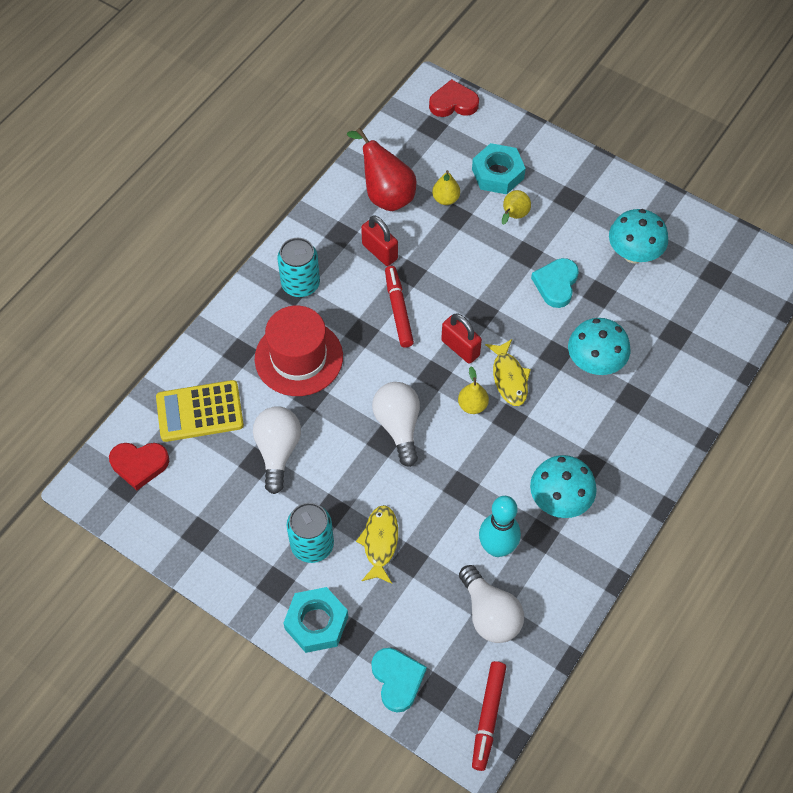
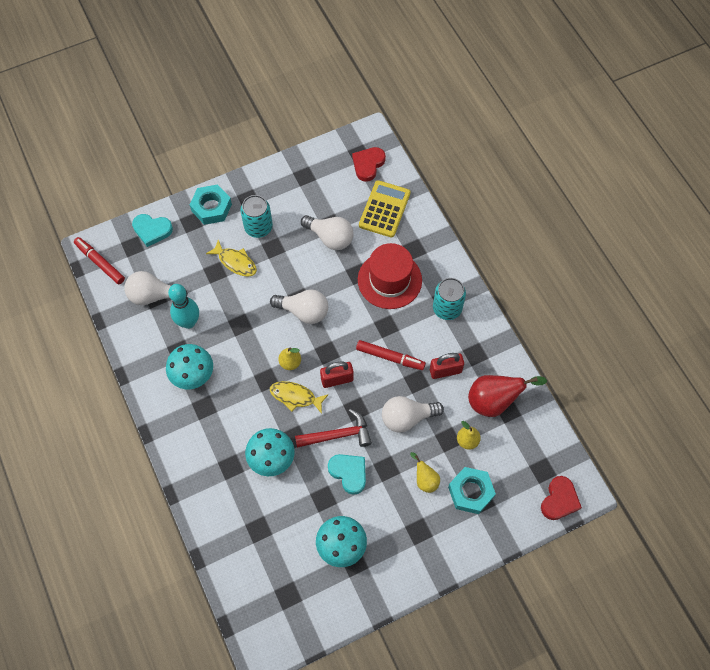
camera: 120 degrees right, 5 degrees up
(458, 261) = (407, 418): none -> white light bulb
(523, 314) = (338, 435): none -> red hammer

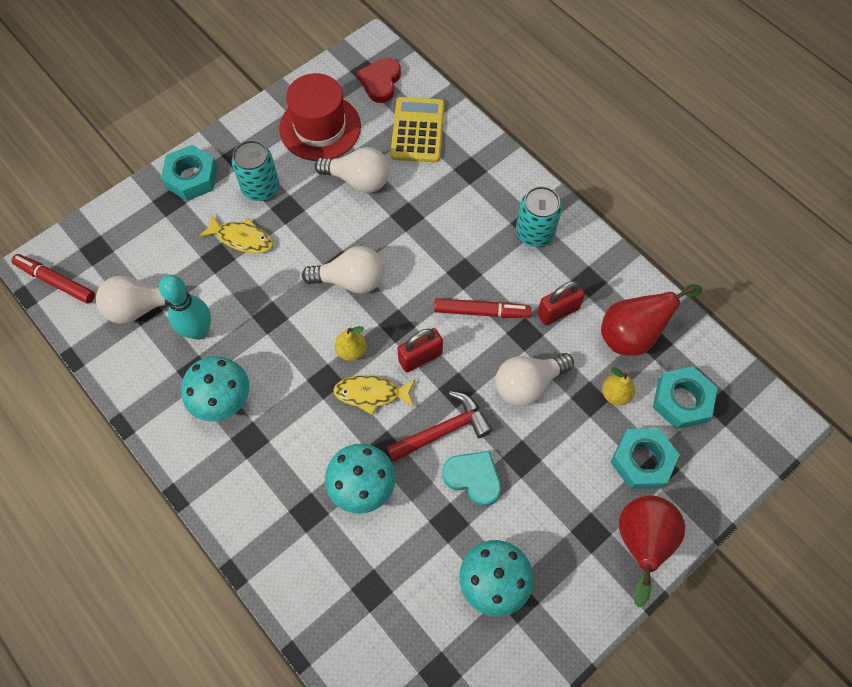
camera: 15 degrees left, 0 degrees up
(152, 230) = (118, 223): turquoise heart -> none
(389, 280) = (450, 215): red hat -> red hat (320, 127)
(425, 480) = (577, 460): yellow pear -> none
(451, 547) = (641, 543): none -> red pear
(513, 457) = (681, 400): none -> turquoise nut
(559, 500) = (759, 441): red heart -> none

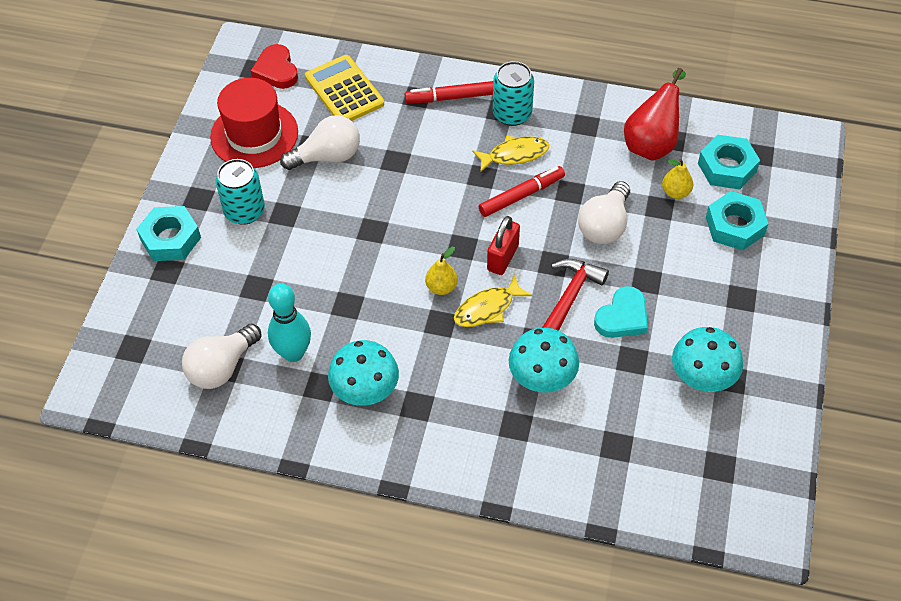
camera: 35 degrees left, 10 degrees down
(56, 281) = (118, 396): red marker -> red marker (450, 97)
(242, 238) = (265, 260): yellow fish -> yellow fish (514, 155)
(351, 280) = (392, 236): white light bulb -> none
(473, 478) = (622, 317): turquoise heart -> turquoise heart turned 135 degrees clockwise
(558, 311) = (581, 160): red padlock -> none
(641, 543) = (782, 282): red pear -> none

